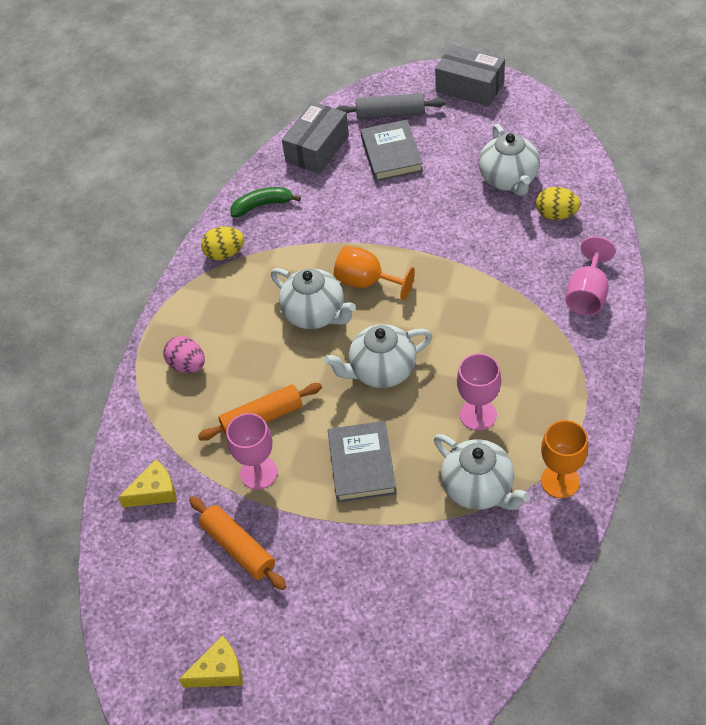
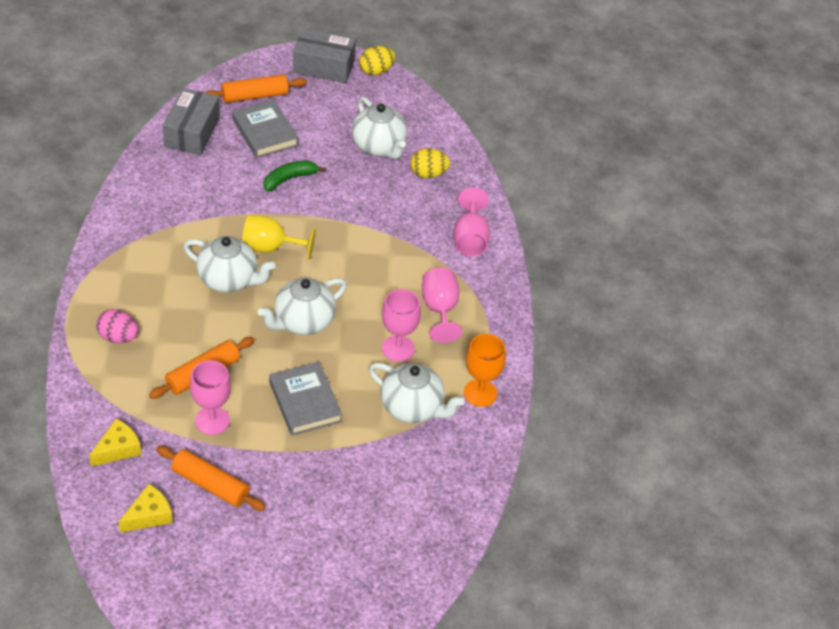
camera: 25 degrees left, 5 degrees down
(219, 671) = (220, 586): yellow cheese -> yellow cheese (149, 515)
(225, 253) = (127, 235): yellow egg -> yellow egg (376, 71)
(262, 205) = (152, 188): green banana -> green banana (290, 179)
(367, 282) = (270, 247): orange goblet -> yellow goblet
(390, 114) = (255, 96): grey rolling pin -> orange rolling pin
(535, 374) = (440, 310): none -> pink goblet

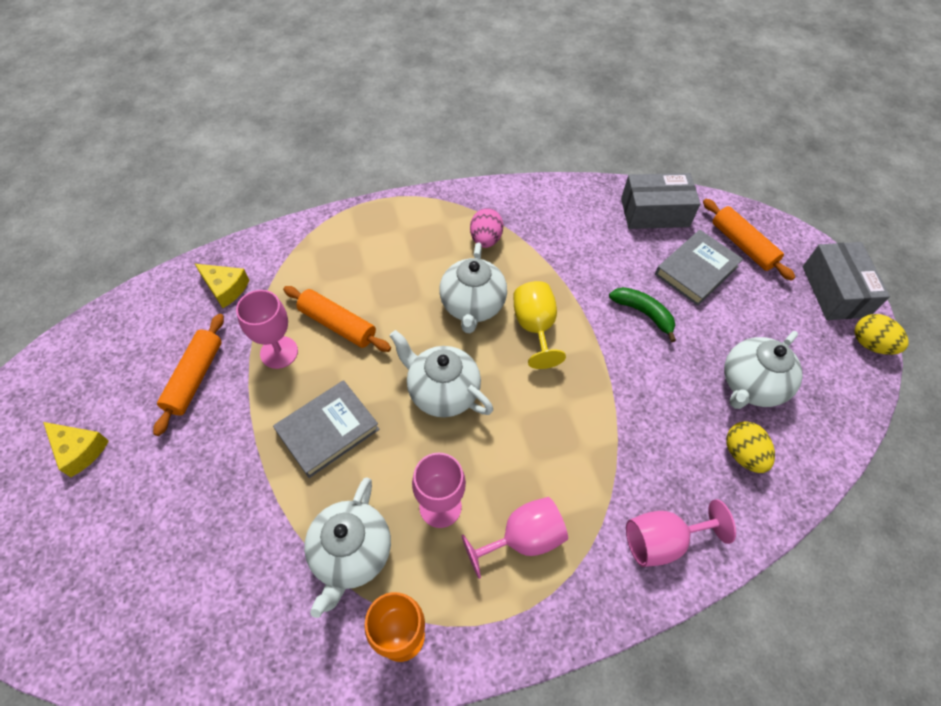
camera: 75 degrees right, 10 degrees up
(118, 337) = (362, 244): pink egg -> pink egg (485, 239)
(149, 515) = (148, 339): yellow cheese -> yellow cheese (79, 450)

